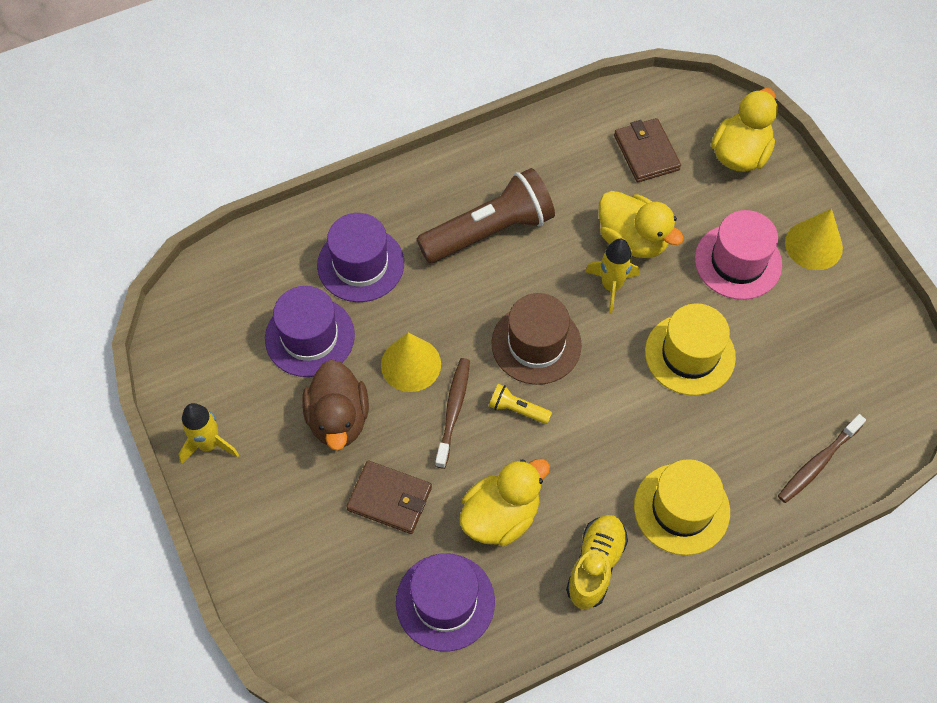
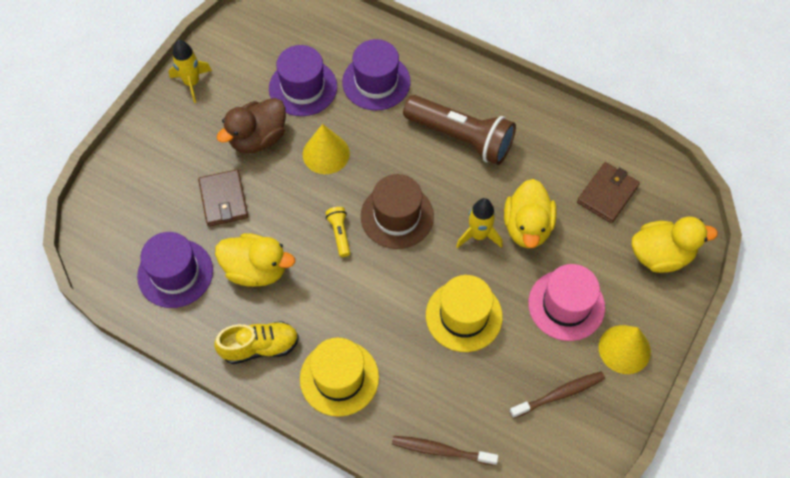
camera: 55 degrees right, 0 degrees up
(453, 411) = (311, 197): brown toothbrush -> brown toothbrush (559, 394)

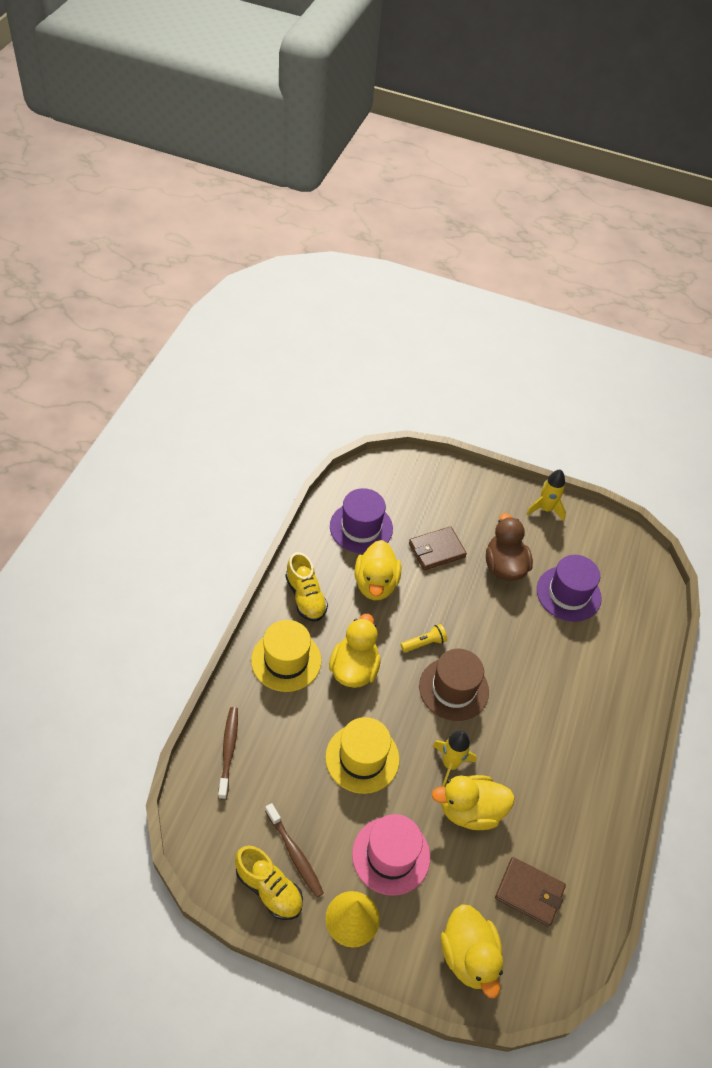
camera: 75 degrees right, 10 degrees down
(258, 138) = (504, 566): brown duck -> brown duck turned 45 degrees clockwise
(326, 153) = (504, 621): yellow cone -> none
(360, 308) = (354, 669): none -> yellow duck
(376, 82) = (595, 654): purple hat -> none
(461, 138) = (555, 738): brown flashlight -> none
(592, 423) = (269, 889): none -> yellow shoe

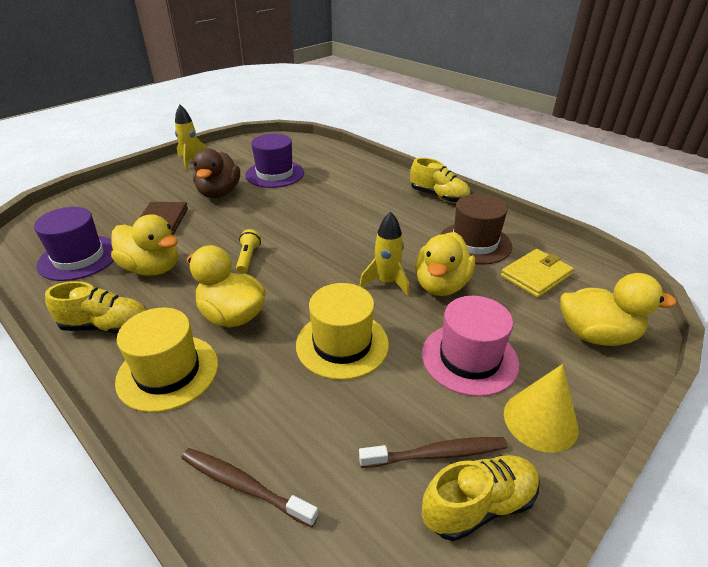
camera: 60 degrees left, 15 degrees down
(453, 689) = (310, 255): brown hat -> brown hat (474, 243)
(504, 566) = (219, 193): brown duck -> brown duck turned 105 degrees counterclockwise
(529, 892) = (536, 275): brown wallet -> yellow wallet
(623, 767) = (439, 196): none -> yellow shoe

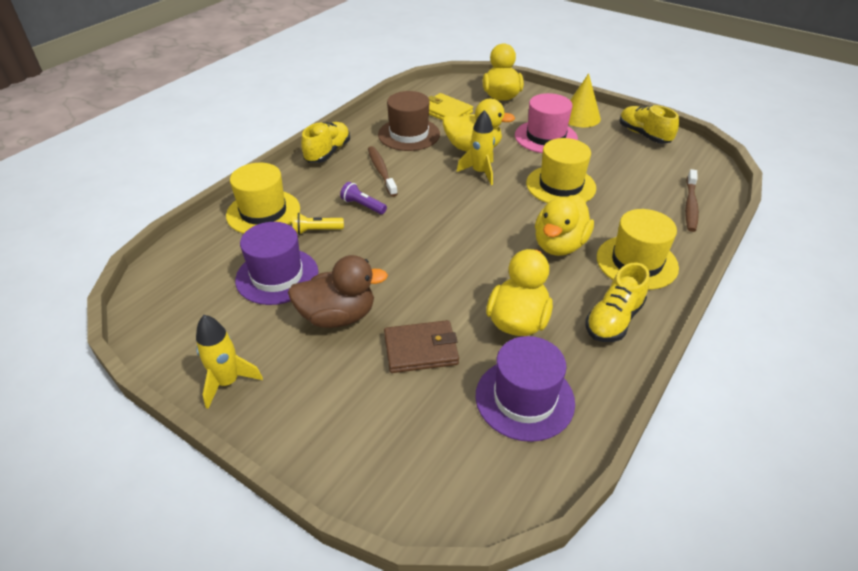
camera: 100 degrees left, 5 degrees up
(106, 326) = (613, 320): yellow shoe -> yellow shoe turned 135 degrees counterclockwise
(248, 258) = (474, 255): yellow flashlight -> yellow flashlight (316, 231)
(346, 209) = (363, 206): none -> purple flashlight
(353, 169) = (263, 212): none -> yellow hat
(436, 454) = (624, 146): brown toothbrush -> brown toothbrush (381, 171)

